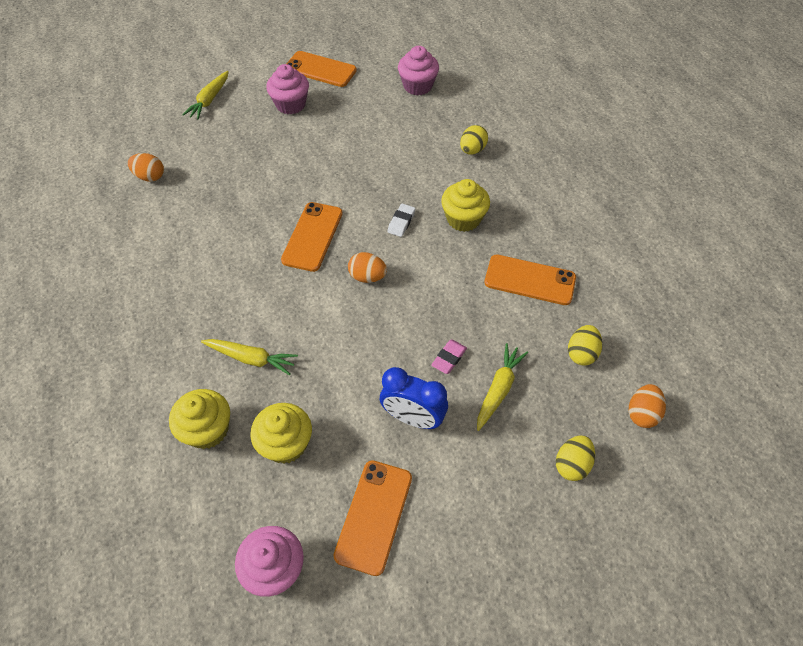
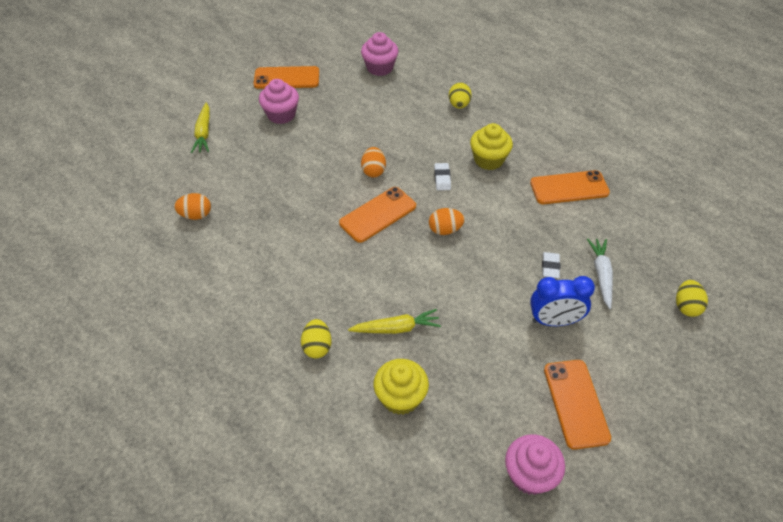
camera: 25 degrees left, 5 degrees down
(286, 444) = (472, 381): yellow cupcake -> none
(312, 236) = (378, 215): orange phone -> orange phone turned 60 degrees clockwise
(449, 358) = (550, 267): pink eraser -> white eraser
(498, 389) = (601, 275): yellow carrot -> white carrot
(581, 353) = (640, 226): yellow egg -> yellow egg (317, 346)
(642, 413) = (708, 252): orange egg -> orange egg (373, 171)

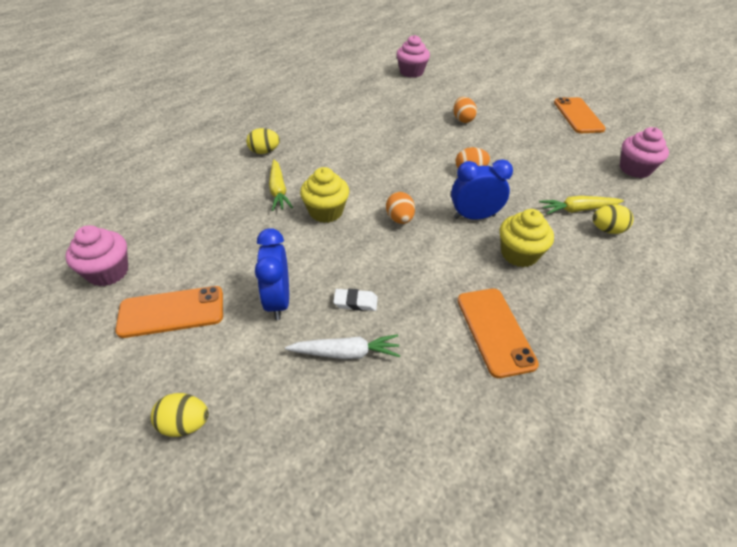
camera: 85 degrees right, 5 degrees down
(196, 215) = (392, 91): orange egg -> orange egg (462, 119)
(203, 133) = (483, 85): yellow carrot -> yellow carrot (577, 210)
(281, 115) = (524, 117): pink cupcake -> pink cupcake (411, 72)
(378, 215) = (411, 176): orange phone -> none
(400, 397) = (208, 194): yellow cupcake -> yellow cupcake (326, 211)
(442, 178) = (474, 216): white eraser -> blue clock
(686, 306) = (292, 453): yellow egg -> yellow egg (185, 424)

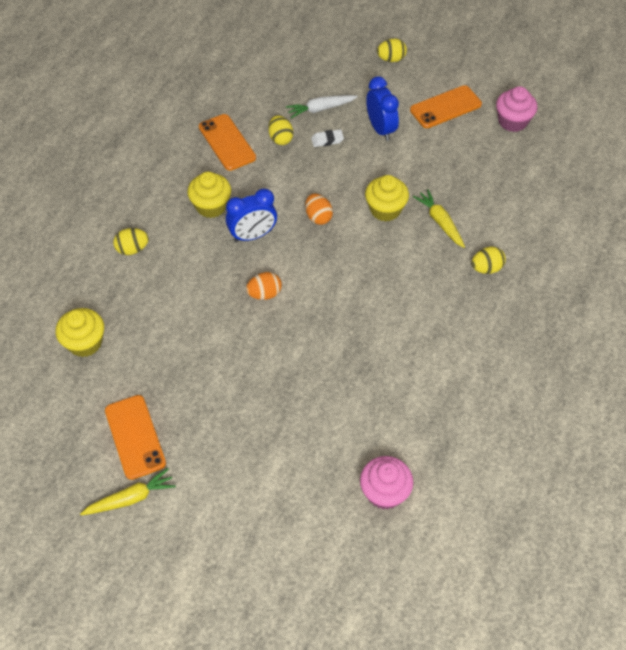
camera: 165 degrees right, 10 degrees up
(418, 319) = (280, 139): none -> yellow egg
(462, 119) = (286, 385): orange egg -> none
(577, 210) = (156, 267): yellow carrot -> yellow carrot (131, 498)
(635, 169) = (85, 343): pink cupcake -> yellow cupcake

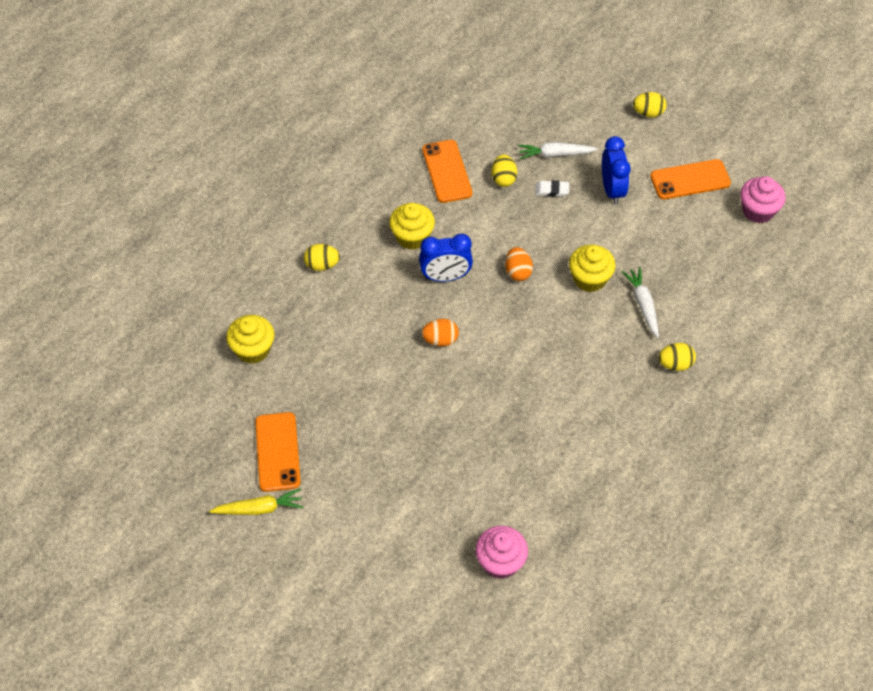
camera: 15 degrees right, 0 degrees up
(440, 222) = (643, 304): yellow carrot -> white carrot

